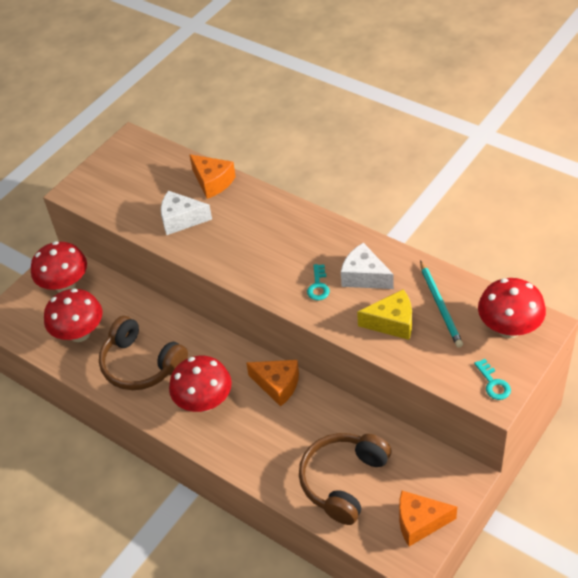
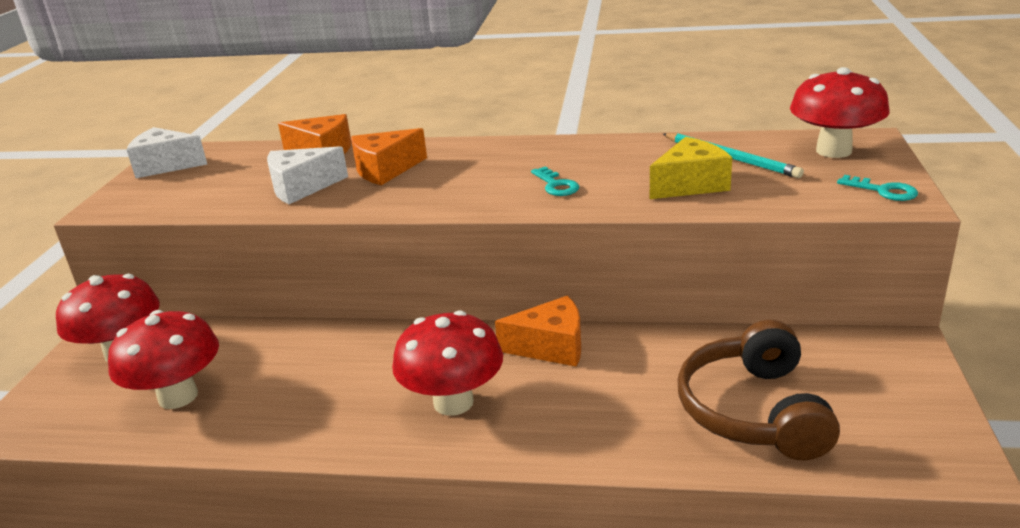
camera: 30 degrees left, 20 degrees down
(141, 364) = (313, 396): brown headphones -> none
(364, 276) = (607, 164): white cheese -> white cheese (166, 165)
(419, 522) = (912, 414): orange cheese -> orange cheese (385, 170)

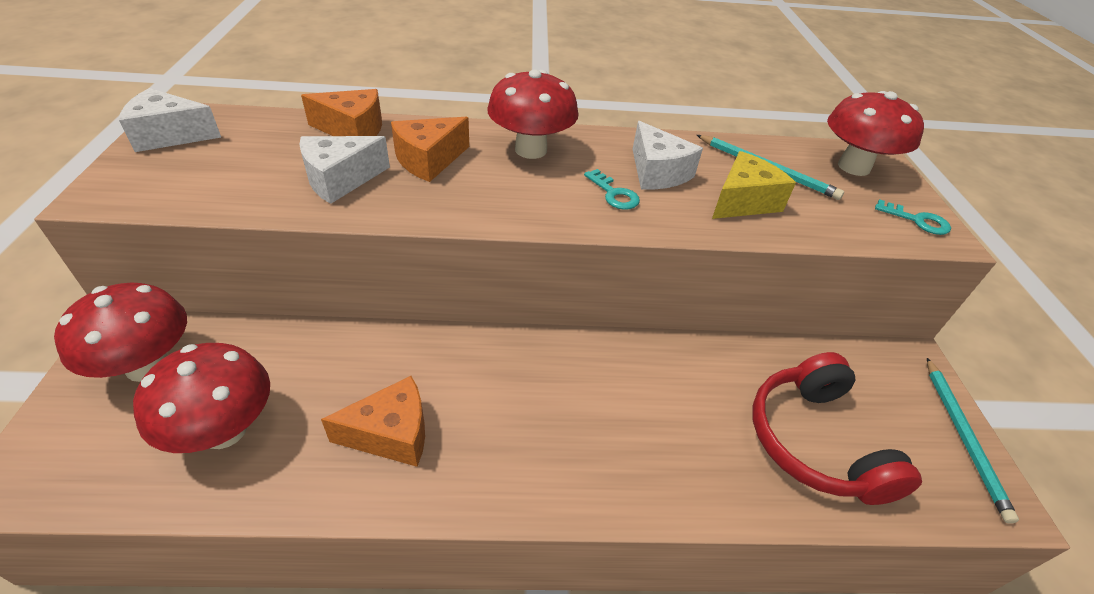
camera: 15 degrees left, 15 degrees up
(453, 402) = (531, 434): red mushroom -> red mushroom (530, 150)
(551, 347) = (610, 360): orange cheese -> orange cheese (391, 434)
(608, 167) = (657, 172): none -> white cheese
(753, 411) = (814, 441): brown headphones -> red headphones
(936, 410) = (963, 437): none -> turquoise pencil

